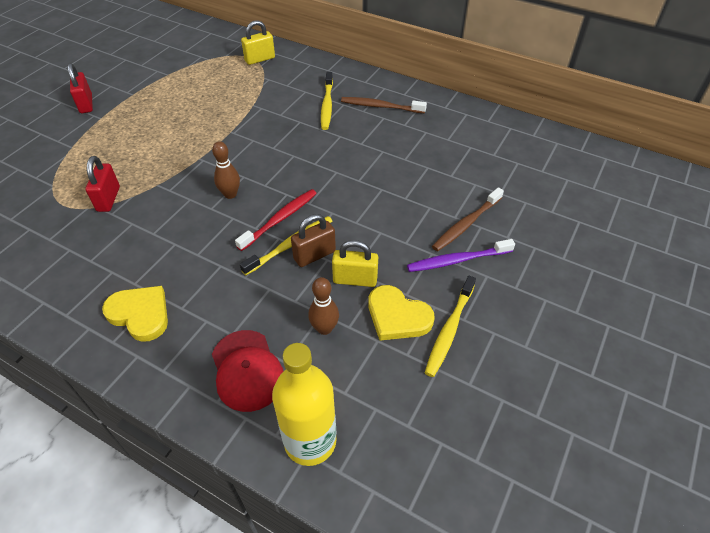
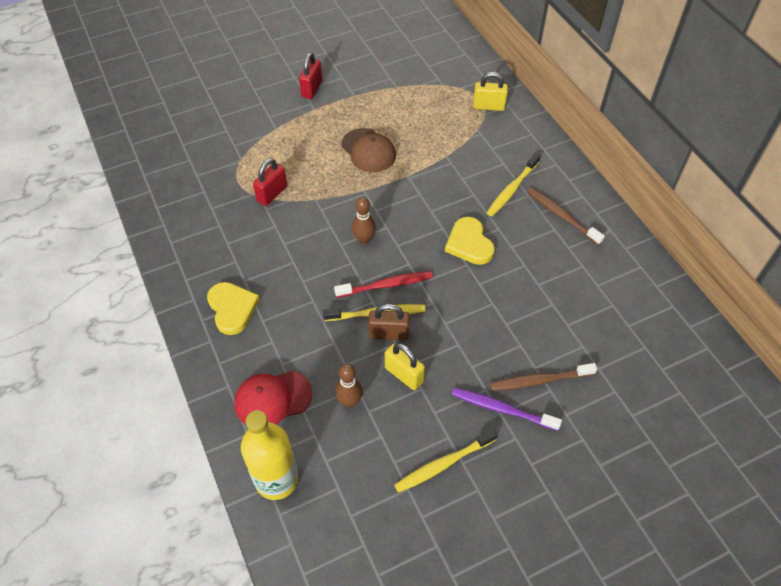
camera: 35 degrees right, 5 degrees up
(179, 128) = (368, 150): none -> brown cap
(247, 370) = (272, 399): red cap -> red cap turned 60 degrees clockwise
(397, 316) = (412, 426): yellow heart -> yellow heart (469, 243)

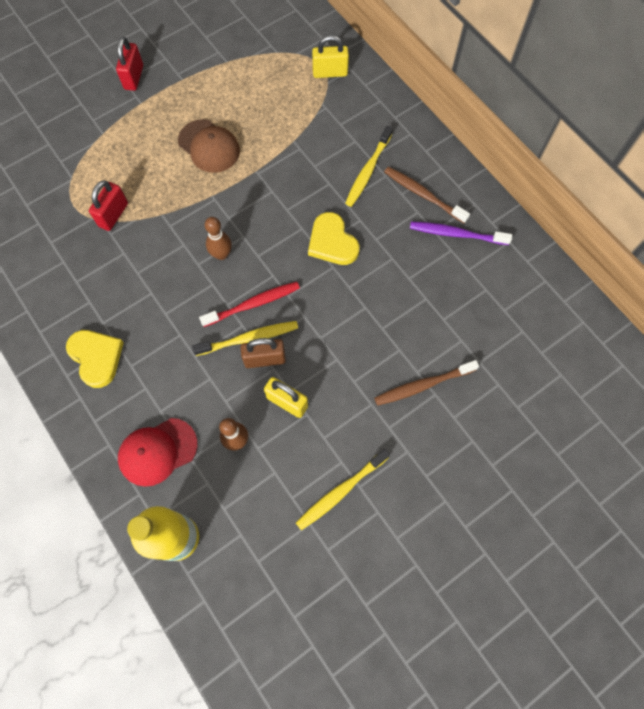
camera: 10 degrees left, 15 degrees up
(502, 409) = (390, 422): purple toothbrush -> purple toothbrush (456, 234)

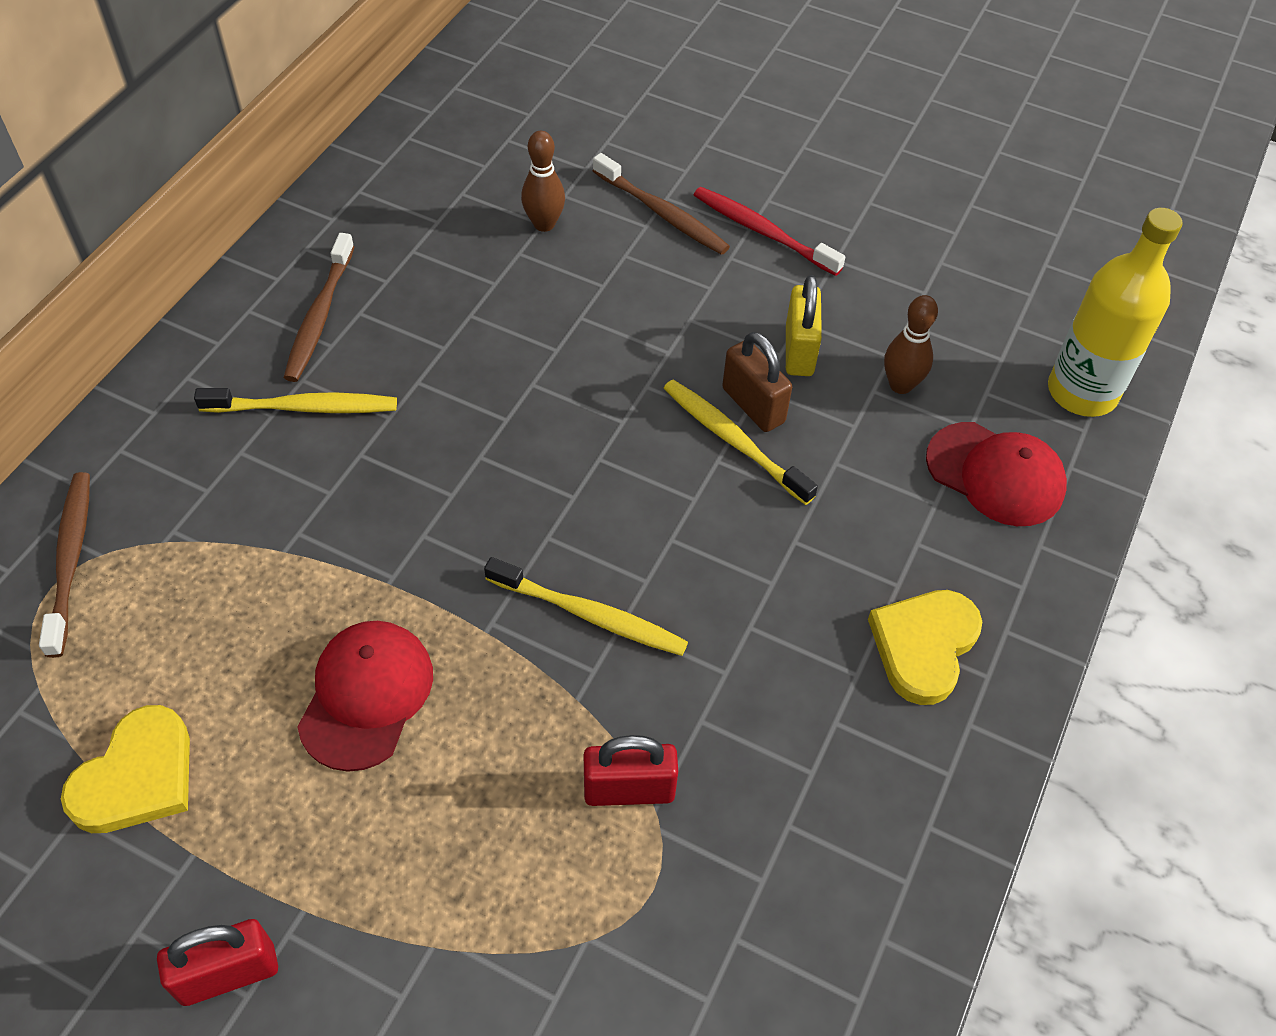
camera: 120 degrees left, 15 degrees down
(209, 146) = (366, 696): brown cap -> red cap
(221, 254) = (604, 552): brown bowling pin -> brown bowling pin (544, 224)
(253, 304) = (670, 462): red toothbrush -> red toothbrush (763, 232)
(330, 73) = (71, 560): yellow padlock -> brown toothbrush
(332, 242) = (484, 402): yellow heart -> yellow heart (137, 777)
(341, 491) = (874, 246): yellow toothbrush -> yellow toothbrush (589, 615)
(456, 234) = (378, 252): purple toothbrush -> none

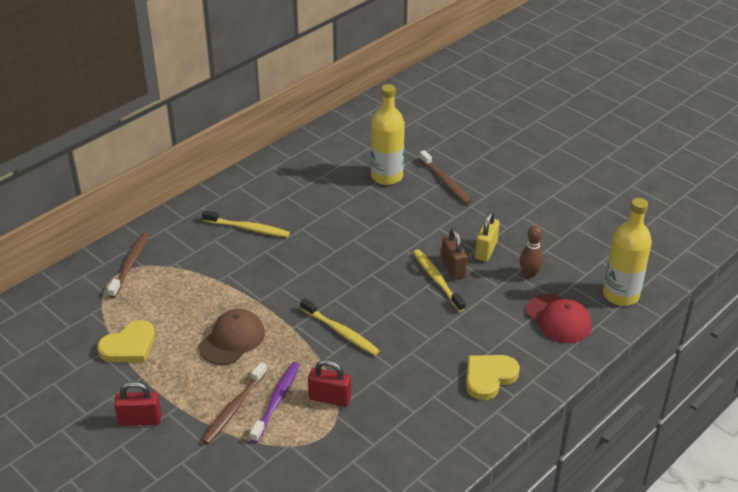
camera: 20 degrees right, 15 degrees down
(320, 316) = (269, 194): brown toothbrush -> brown toothbrush (234, 408)
(366, 696) = (232, 339): red cap -> brown cap
(519, 830) = (276, 401): none -> purple toothbrush
(544, 224) = (387, 176): brown bowling pin -> yellow bottle
(763, 232) = (492, 198): red toothbrush -> none

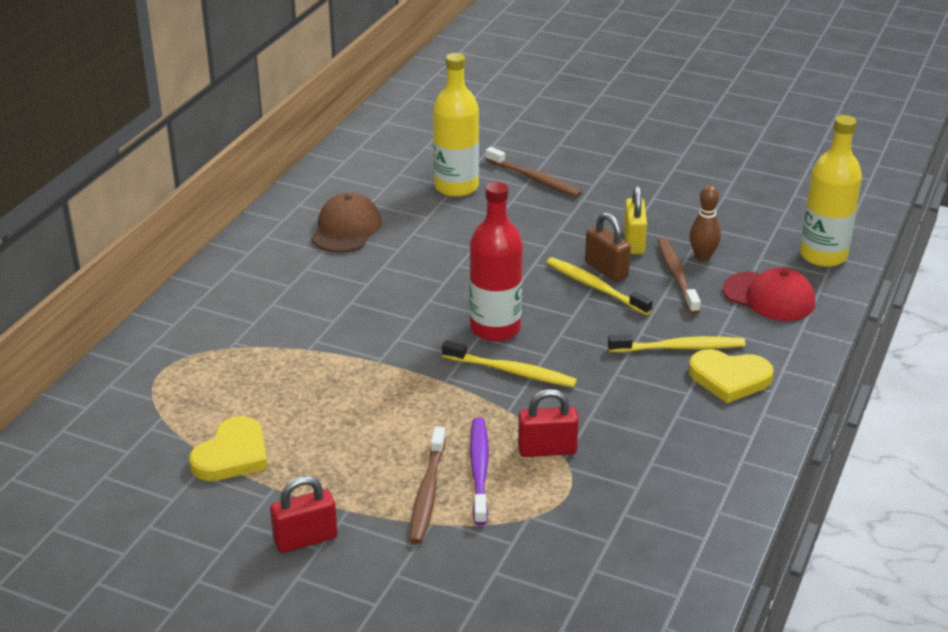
camera: 20 degrees left, 5 degrees down
(130, 265) = (171, 358): brown toothbrush -> brown toothbrush (677, 276)
(232, 339) = (373, 413): brown cap -> brown cap (346, 229)
(247, 228) = (310, 281): yellow toothbrush -> yellow toothbrush (679, 348)
(349, 296) = (495, 328): none -> red bottle
(489, 377) = (729, 378): yellow heart -> yellow heart turned 105 degrees counterclockwise

